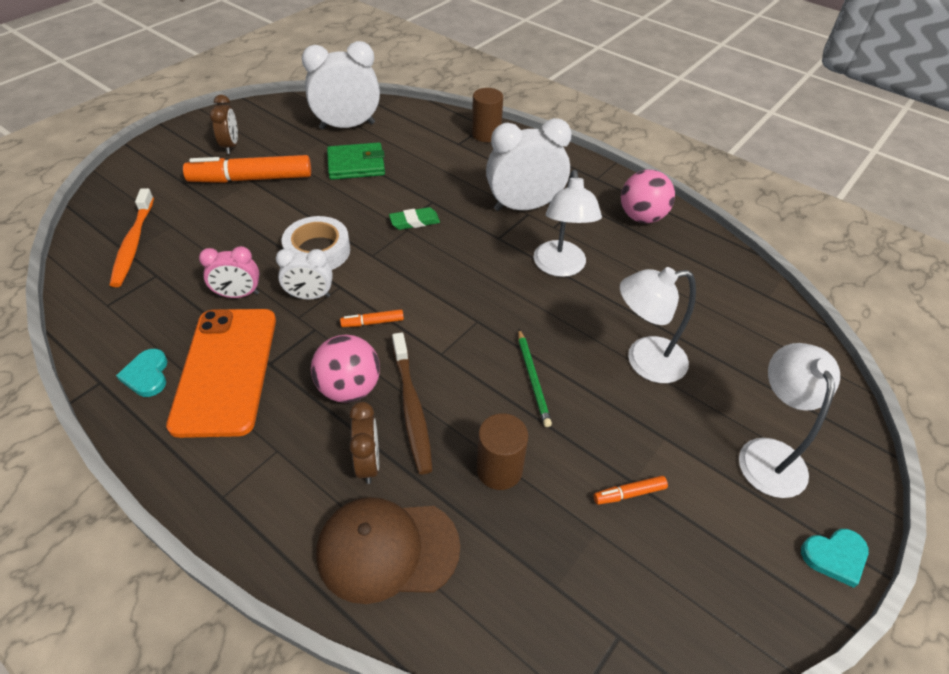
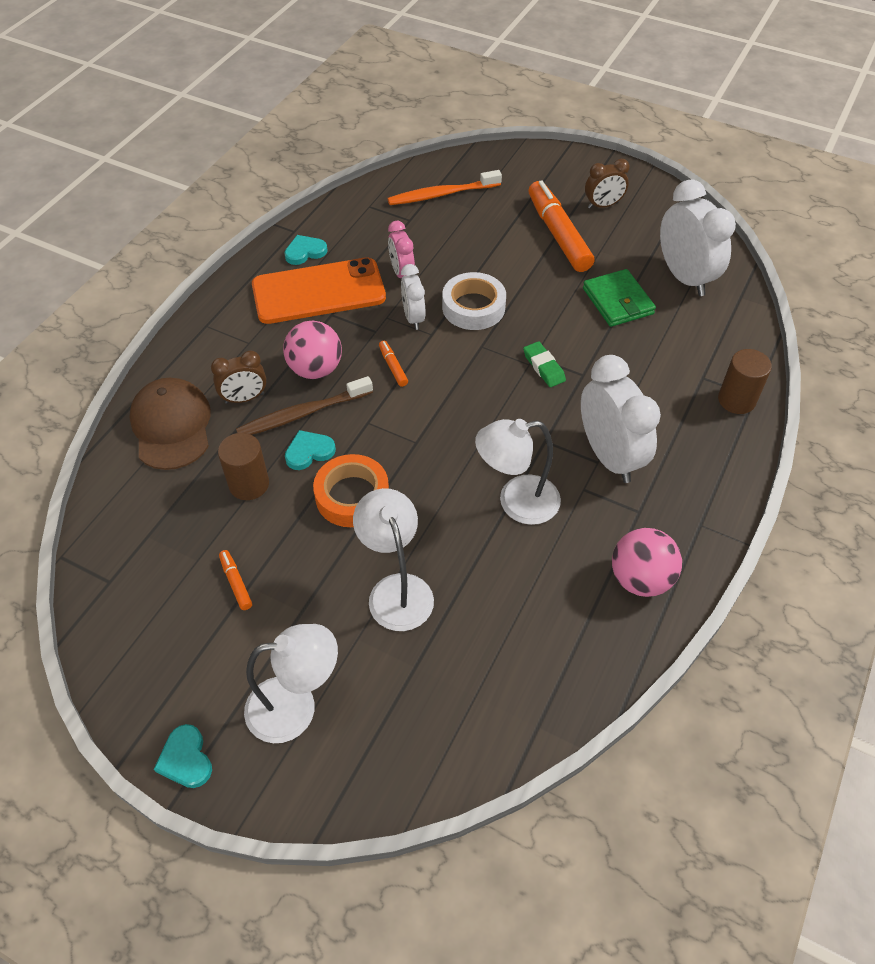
camera: 80 degrees right, 5 degrees up
(467, 408) = (309, 452): none -> turquoise heart
(533, 379) = (352, 496): green pencil -> orange tape

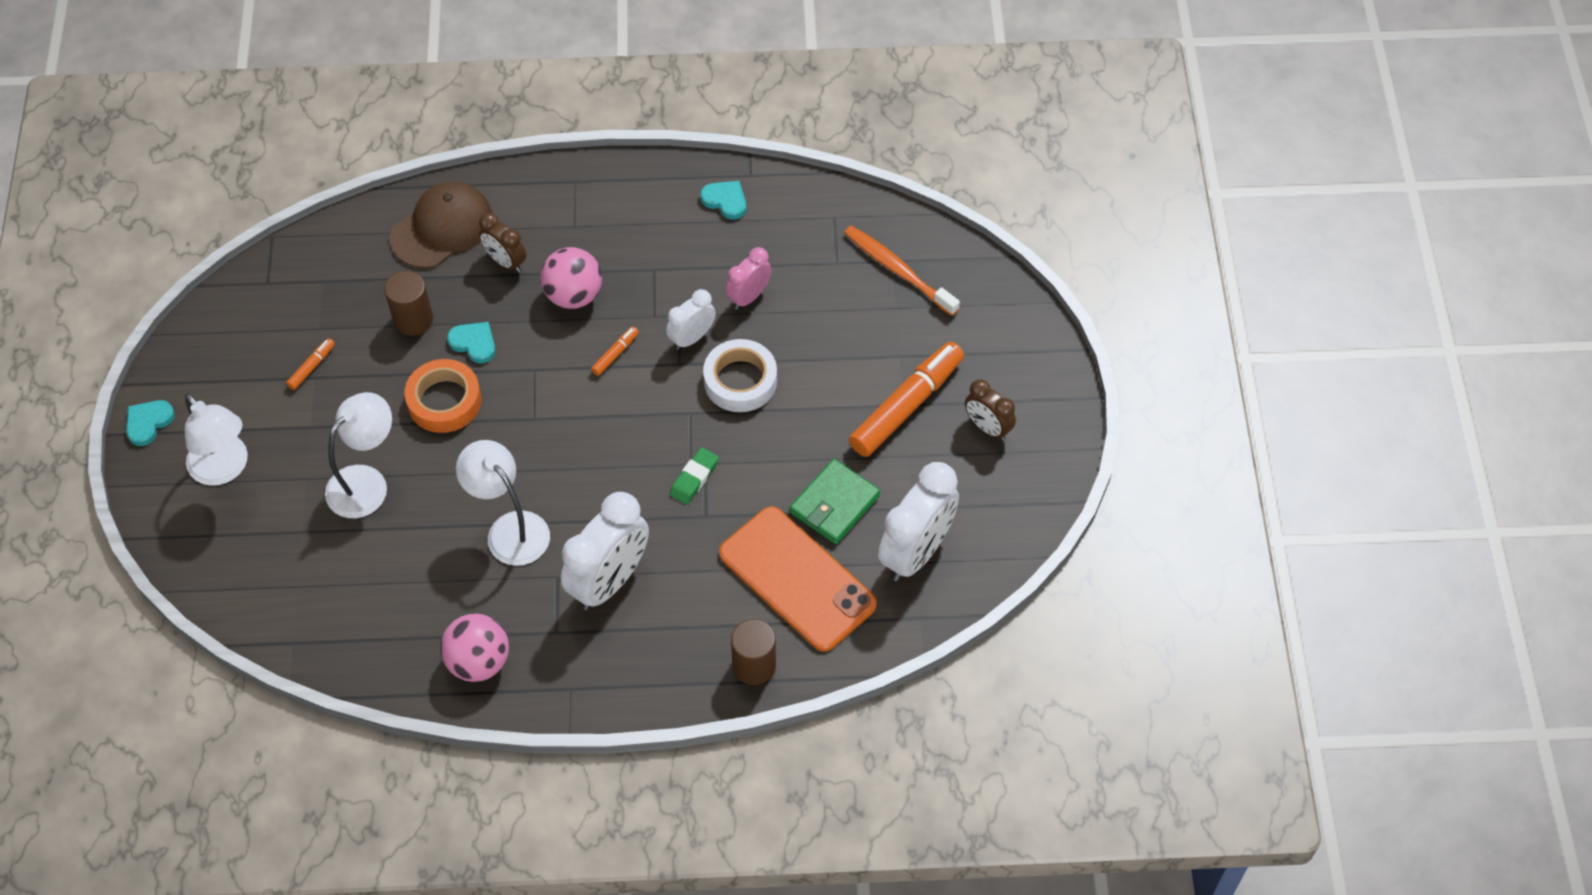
camera: 60 degrees right, 5 degrees up
(302, 414) = (514, 314): brown toothbrush -> none
(318, 291) = (677, 242): orange phone -> orange phone (797, 579)

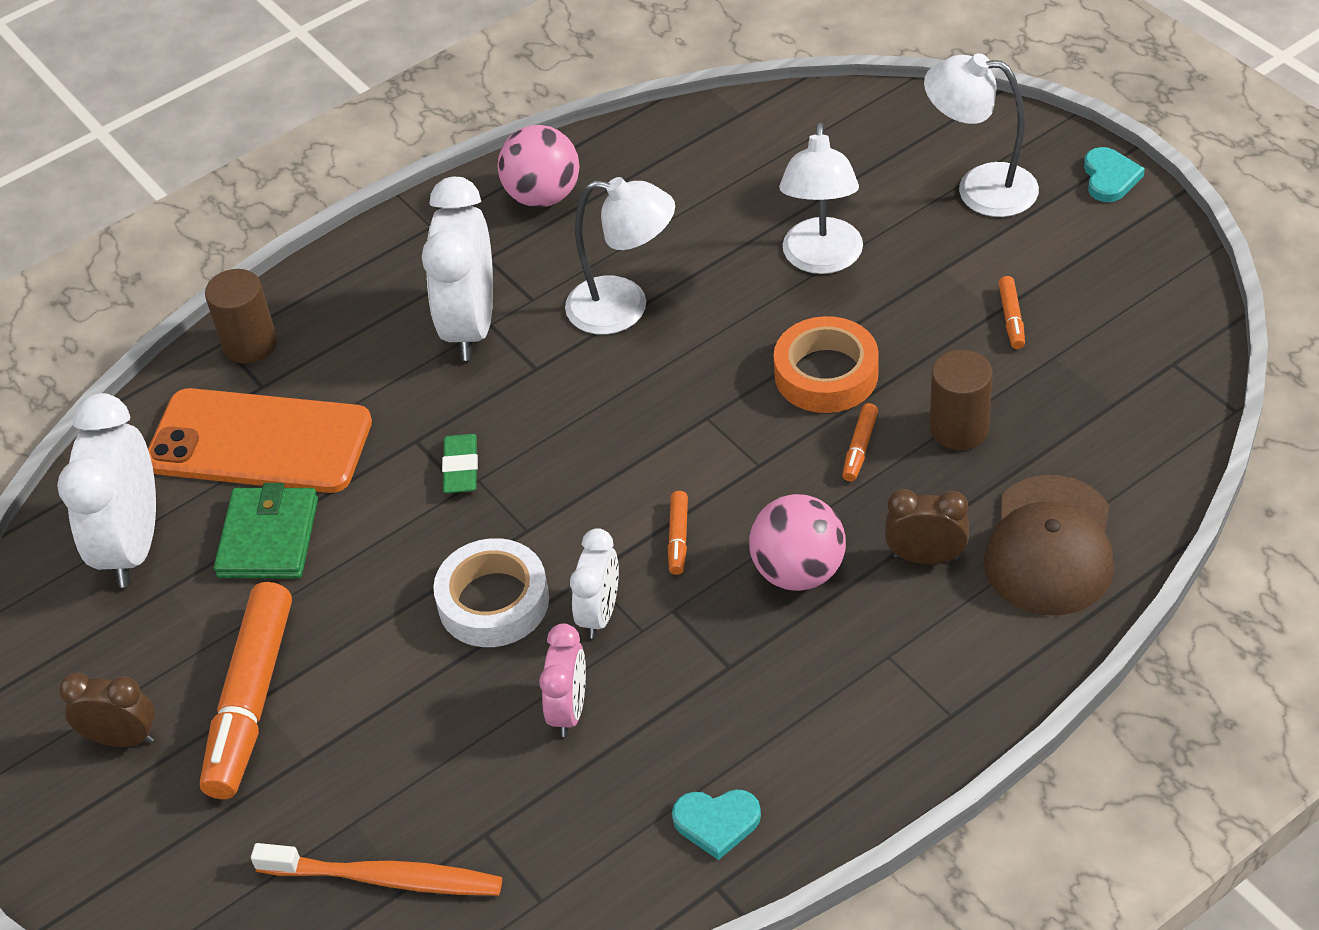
camera: 150 degrees right, 10 degrees down
(474, 343) = (859, 448): turquoise heart -> orange marker

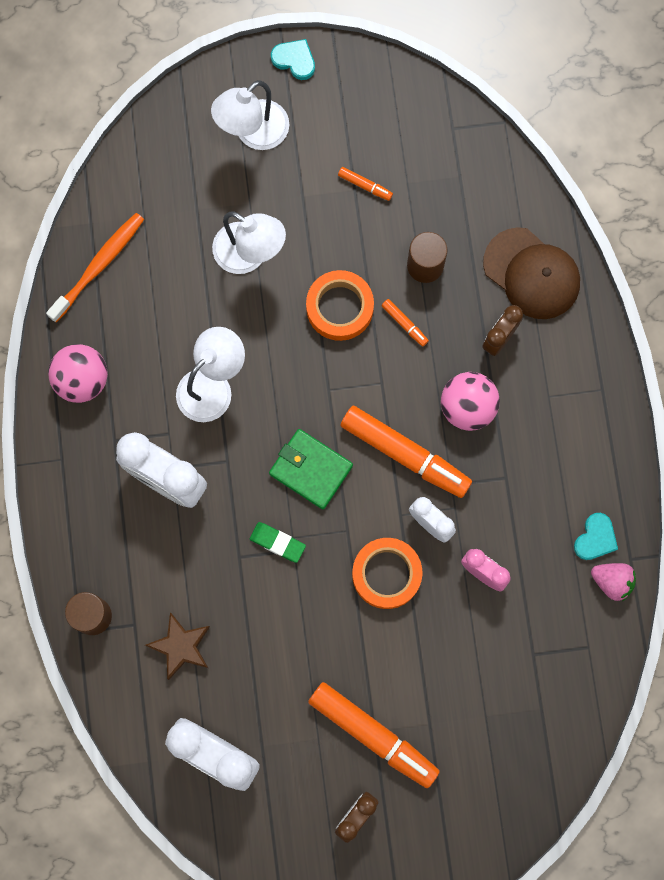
camera: 65 degrees left, 30 degrees up
(259, 442) = (181, 646): orange phone -> brown star
(268, 538) = (260, 674): green wallet -> green wallet (310, 470)
(385, 878) = (530, 717): orange toothbrush -> orange toothbrush (99, 266)
(493, 601) = (386, 574): white tape -> orange tape
(664, 879) = (612, 581): none -> pink strawberry
(678, 538) = (405, 454): orange marker -> orange marker, size x2.37

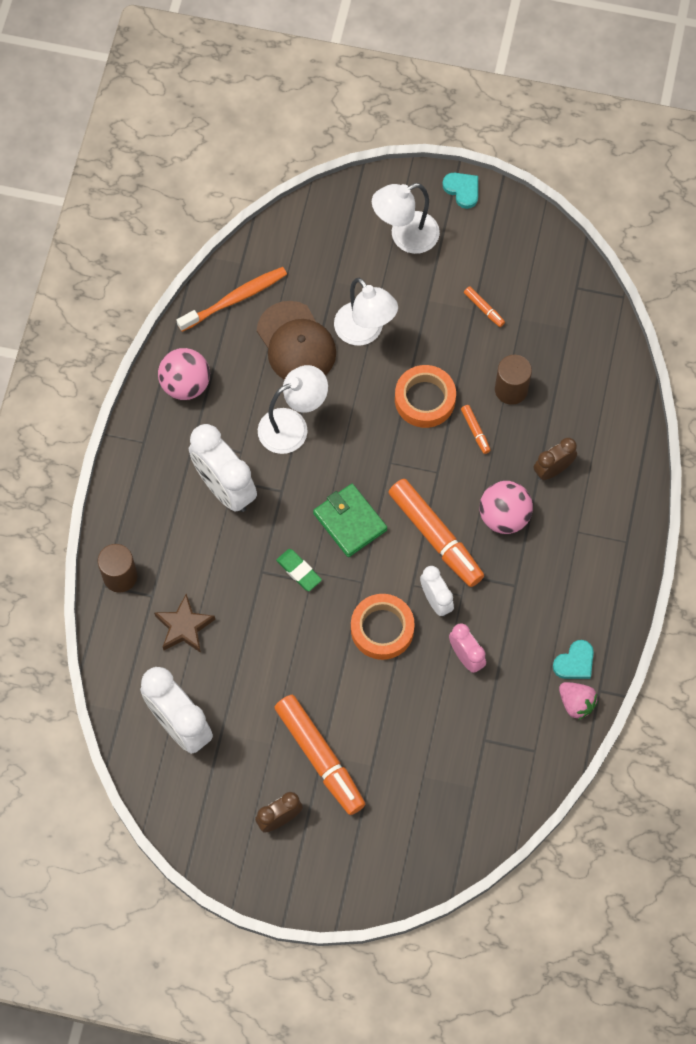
camera: 20 degrees right, 10 degrees down
(532, 274) = (600, 427): brown cap -> brown cap (296, 343)

